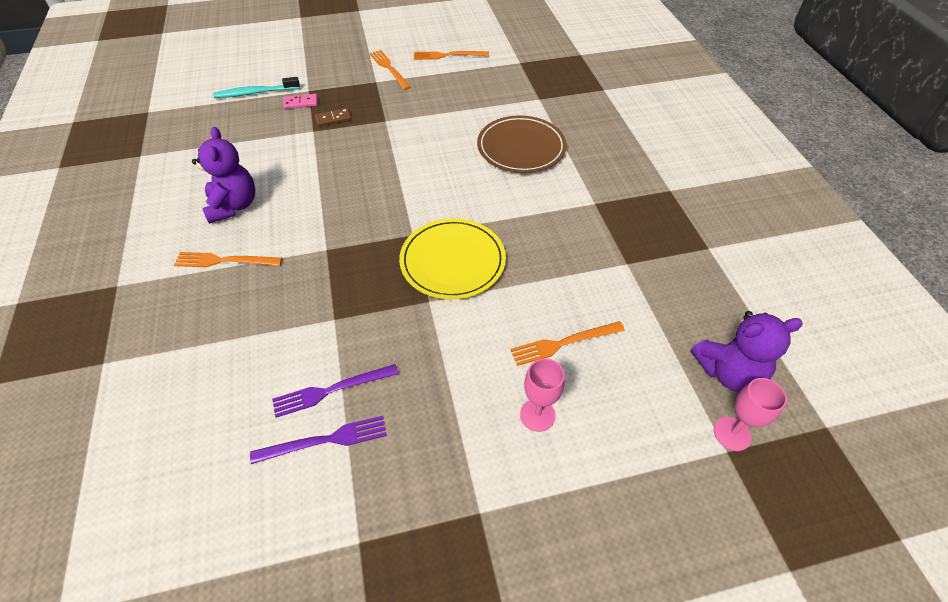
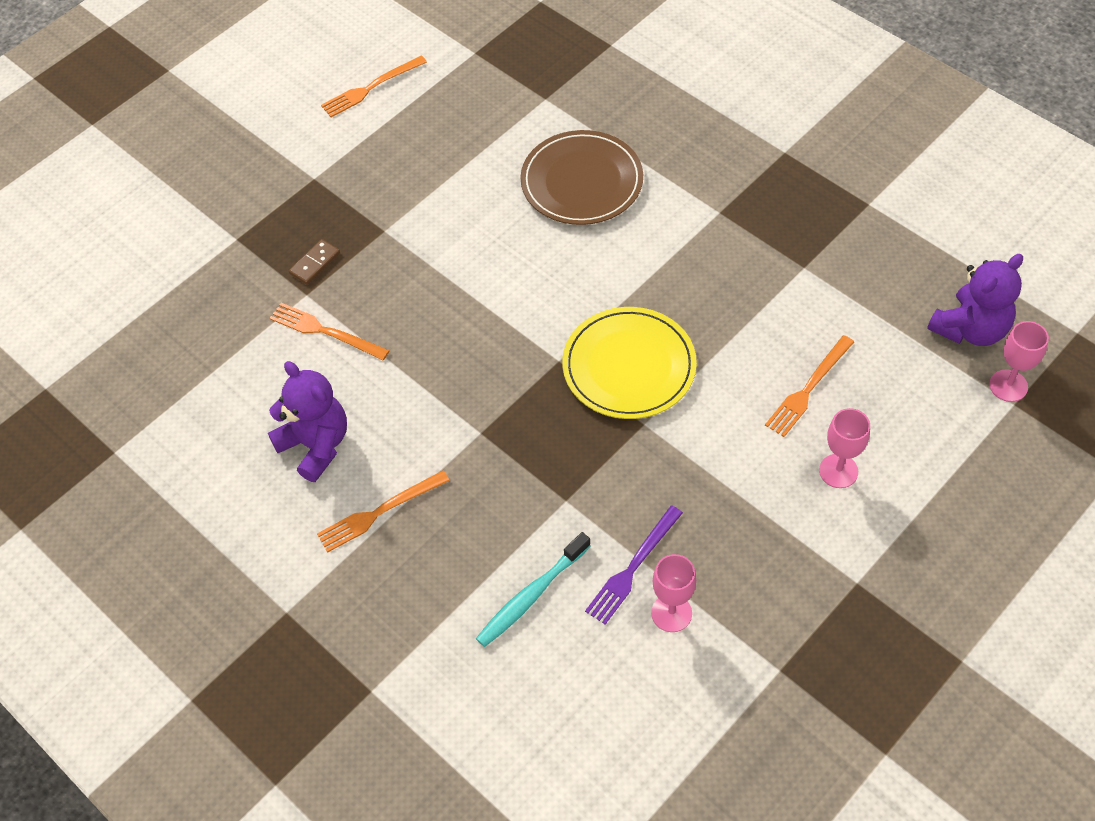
camera: 30 degrees left, 5 degrees up
(255, 93) = (167, 281): turquoise toothbrush -> turquoise toothbrush (531, 596)
(301, 103) = (246, 263): pink domino -> none
(325, 440) = (671, 613): purple fork -> pink goblet
(389, 68) = (312, 149): orange fork -> orange fork (325, 331)

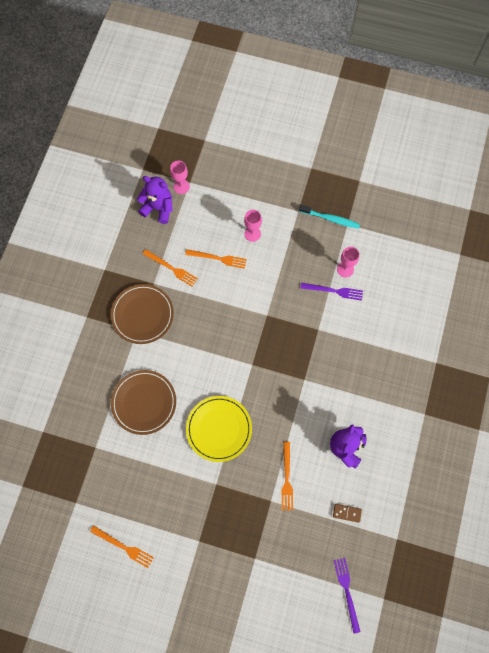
camera: 120 degrees left, 15 degrees up
(95, 341) = (347, 591): none -> purple fork
(315, 263) = (251, 507): brown domino -> brown domino (347, 513)
(379, 512) = (362, 401): orange fork -> orange fork (171, 268)
(531, 596) = (366, 323): turquoise toothbrush -> turquoise toothbrush (330, 219)
(629, 366) = (241, 333): yellow plate -> yellow plate (219, 429)
(747, 230) = (142, 315): none -> brown plate

